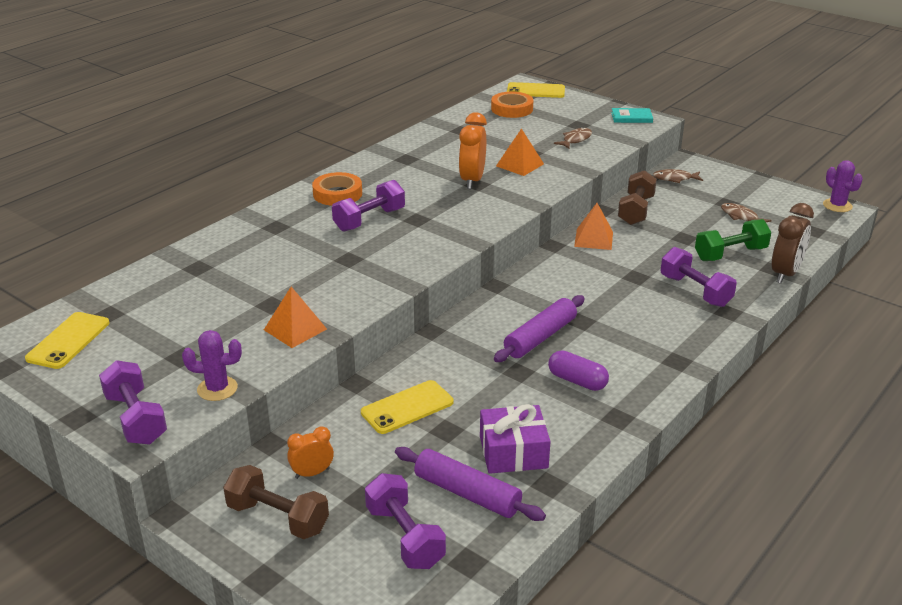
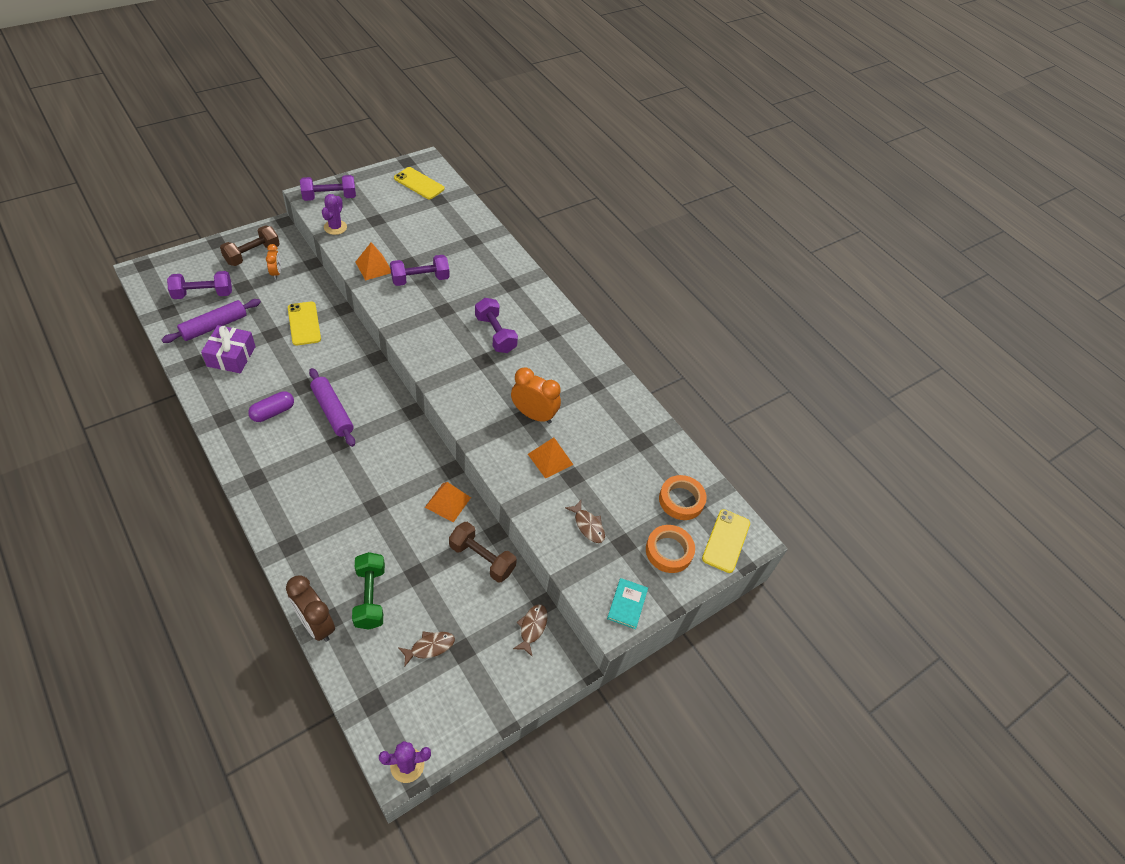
camera: 100 degrees right, 20 degrees up
(337, 194) = (546, 327): orange tape -> orange tape (669, 551)
(695, 291) = (331, 537): purple dumbbell -> purple dumbbell (420, 279)

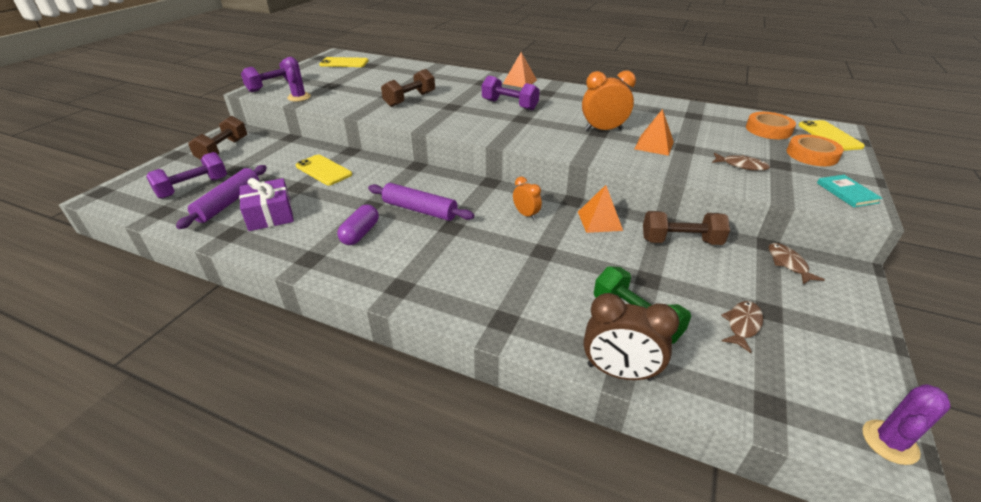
camera: 25 degrees left, 15 degrees down
(276, 273) = (260, 152): orange clock -> orange clock (526, 214)
(374, 267) = (361, 105): orange pyramid -> orange pyramid (520, 81)
(420, 279) = (410, 99): purple dumbbell -> brown dumbbell

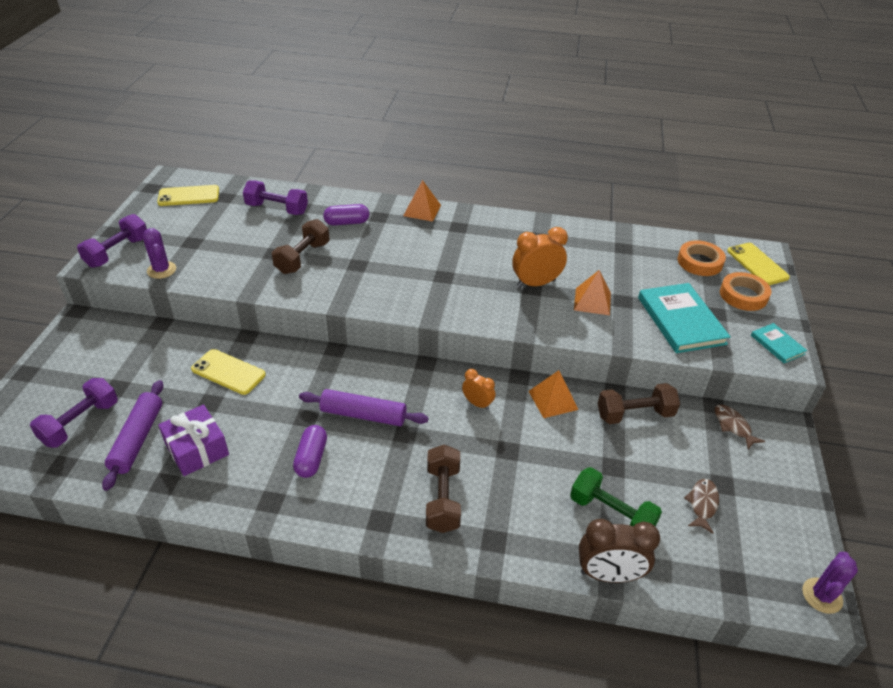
camera: 15 degrees left, 5 degrees up
(223, 150) = (84, 356): brown dumbbell -> brown dumbbell (442, 498)
(455, 84) = (347, 222): none -> purple capsule
(509, 105) = (423, 254): purple dumbbell -> purple dumbbell (277, 209)
(741, 165) = (681, 320): brown fish -> turquoise book

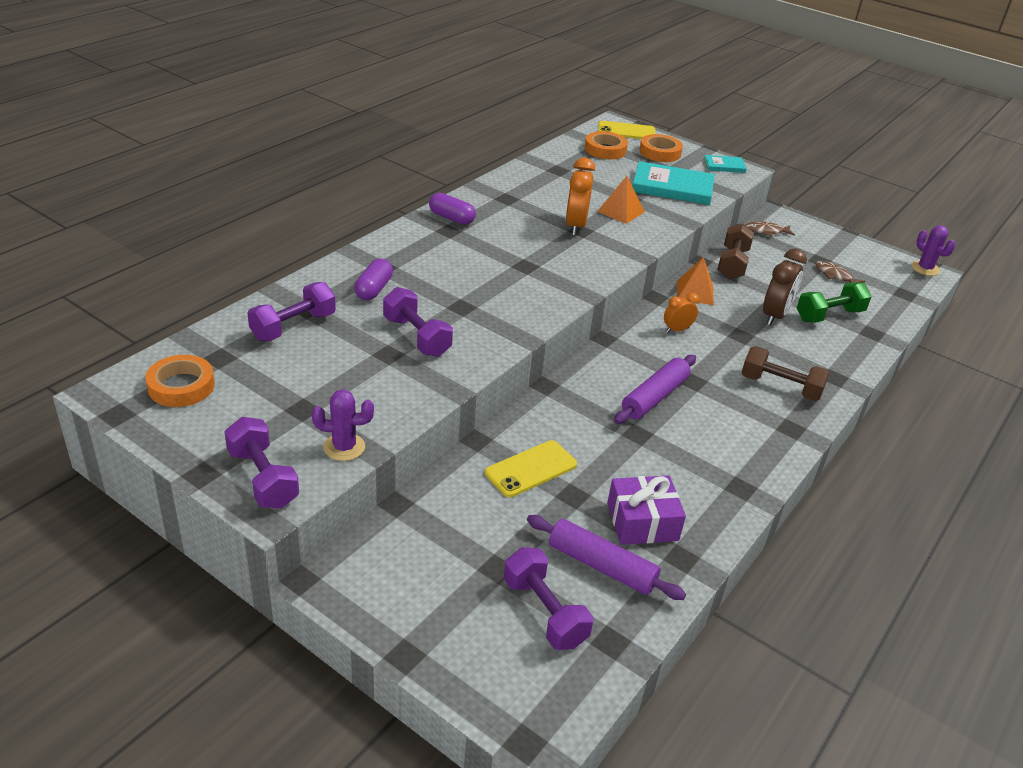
camera: 65 degrees left, 5 degrees down
(189, 196) = (181, 386): yellow phone -> orange tape
(303, 258) = (416, 337): brown dumbbell -> purple dumbbell
(311, 458) = (696, 446): purple capsule -> purple capsule (451, 218)
(422, 210) = (397, 239): orange pyramid -> none
(609, 574) = (884, 339): brown clock -> brown clock (775, 316)

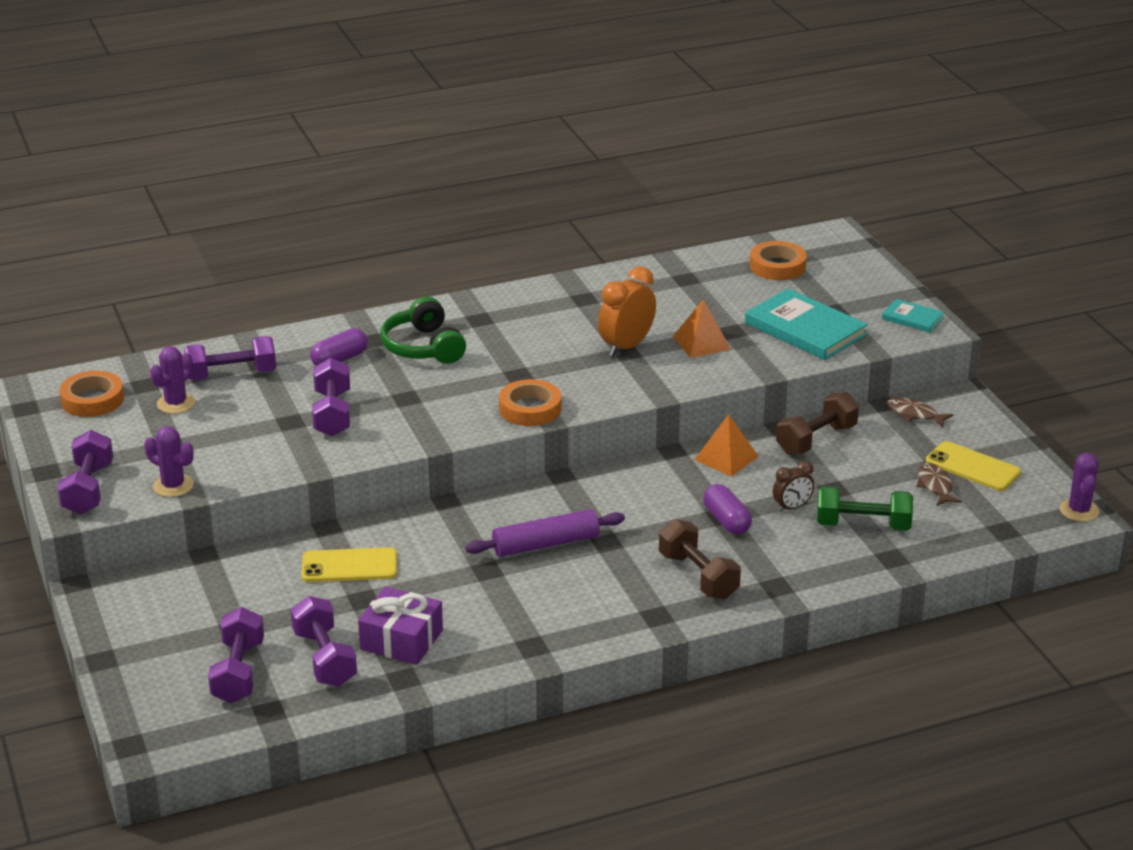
camera: 35 degrees right, 5 degrees down
(268, 367) = (176, 403): none -> purple cactus
(430, 262) = (423, 347): none -> green headphones
(451, 218) = (497, 306): purple capsule -> purple capsule (726, 520)
(601, 566) = (324, 658): purple rolling pin -> purple dumbbell
(626, 131) = (837, 248): yellow phone -> yellow phone (972, 467)
(660, 152) = (846, 284): orange tape -> orange tape (530, 409)
(677, 330) = (653, 490): orange clock -> none
(775, 316) = (792, 507): brown clock -> brown clock, size x0.58

